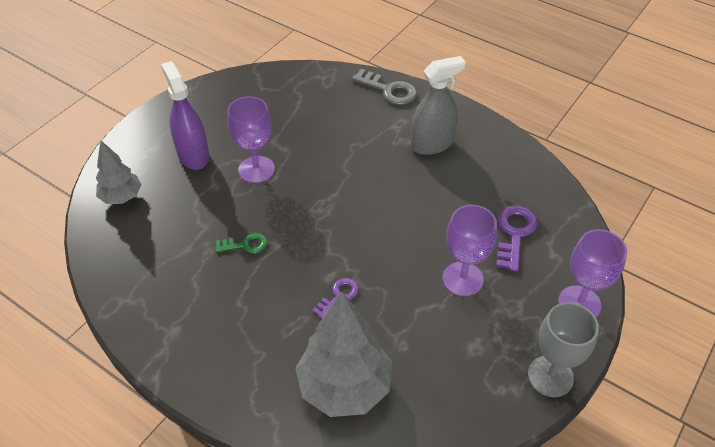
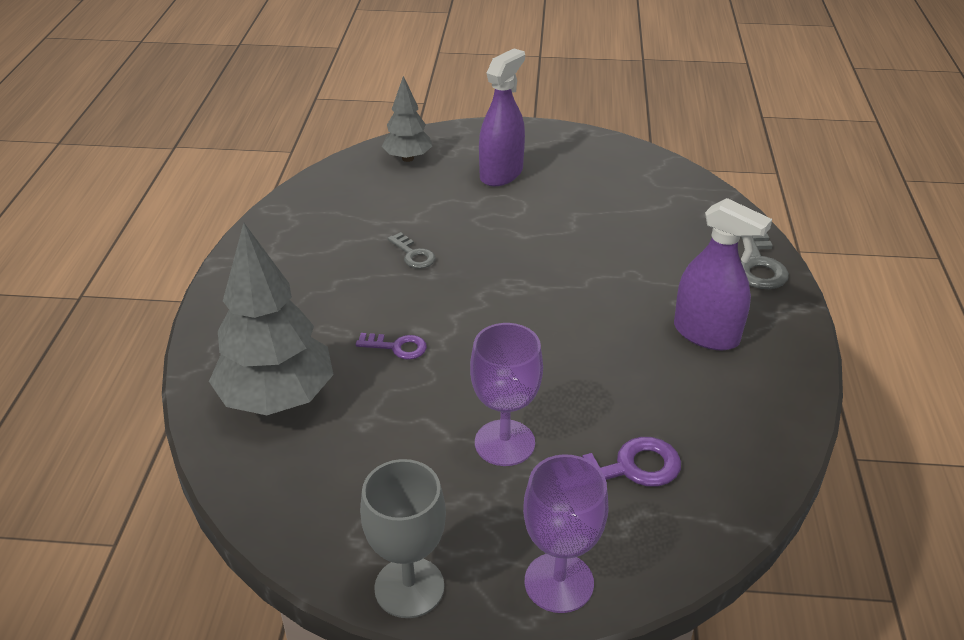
camera: 60 degrees right, 10 degrees down
(245, 245) = (413, 254): green key -> grey key
(256, 169) = (523, 219): purple goblet -> none
(432, 144) = (706, 334): grey spray bottle -> purple spray bottle

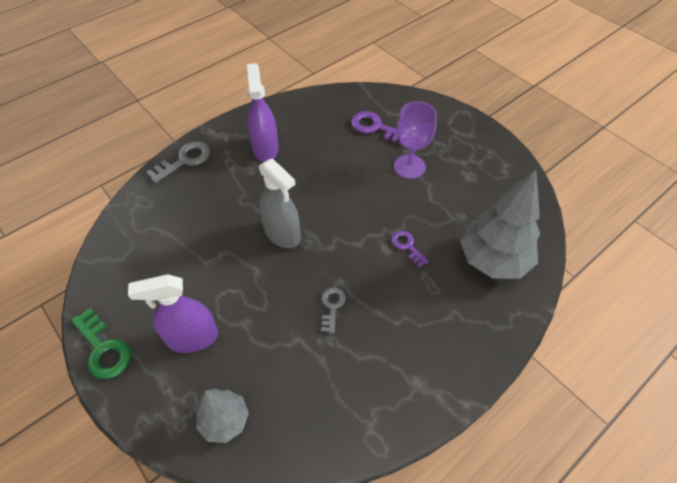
camera: 135 degrees left, 15 degrees up
(409, 587) = (498, 145): grey goblet -> none
(545, 273) = (282, 234): none -> grey spray bottle
(555, 135) = (103, 348): none -> green key
(559, 582) = (444, 114): purple goblet -> none

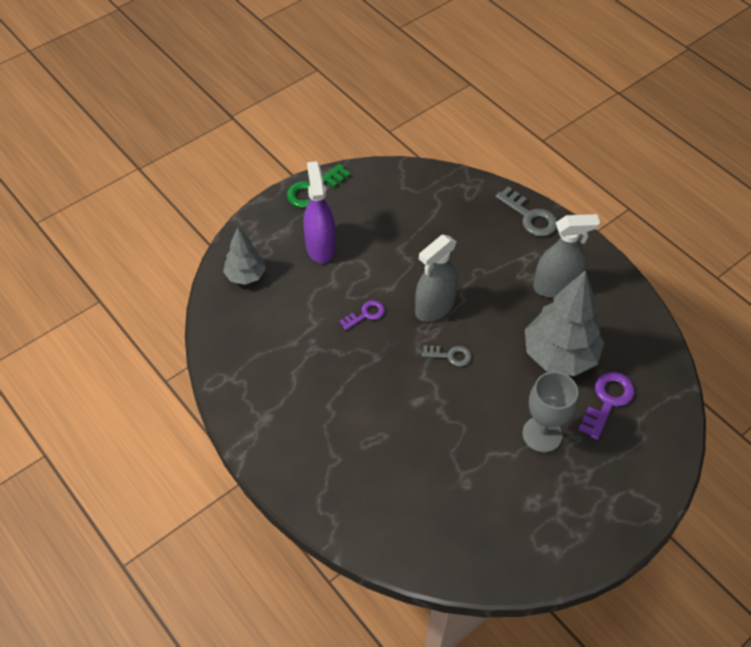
camera: 90 degrees right, 0 degrees up
(265, 149) = (555, 287): purple spray bottle -> grey spray bottle
(332, 306) = (347, 350): grey key -> grey key (450, 356)
(407, 246) = (420, 422): purple key -> purple key (366, 314)
(409, 166) = (542, 434): purple goblet -> grey goblet
(493, 260) = (403, 508): grey tree -> grey tree (559, 355)

